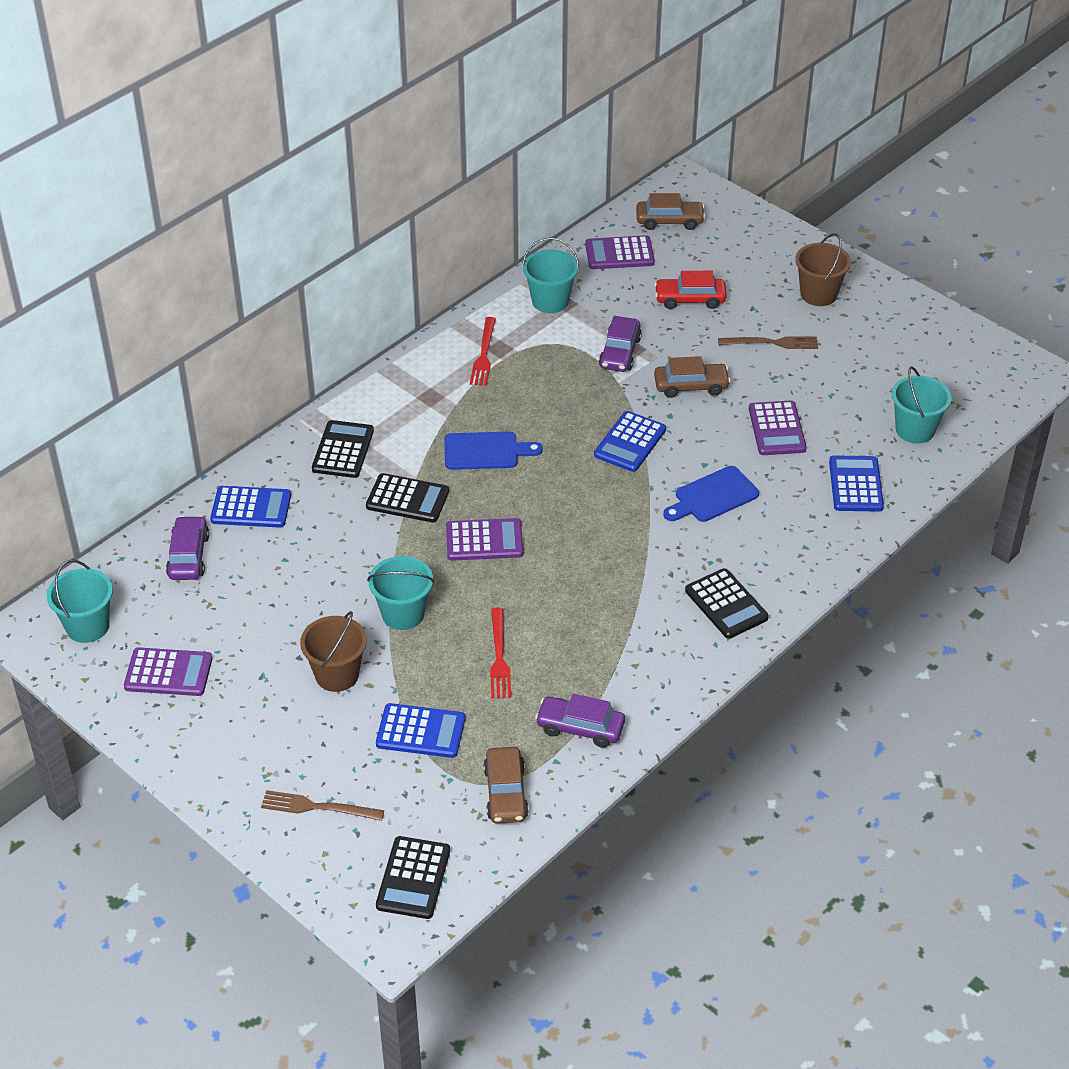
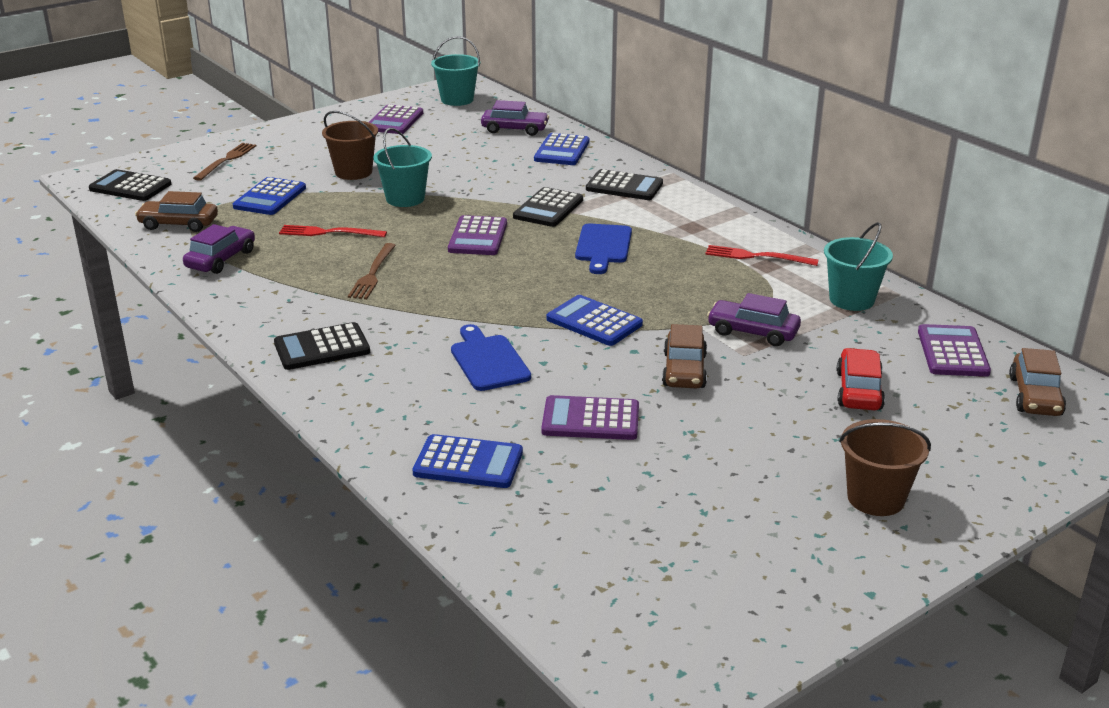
camera: 100 degrees right, 15 degrees down
(771, 343) = (764, 441): brown fork -> brown fork (373, 273)
(915, 430) = (558, 534): turquoise bucket -> none

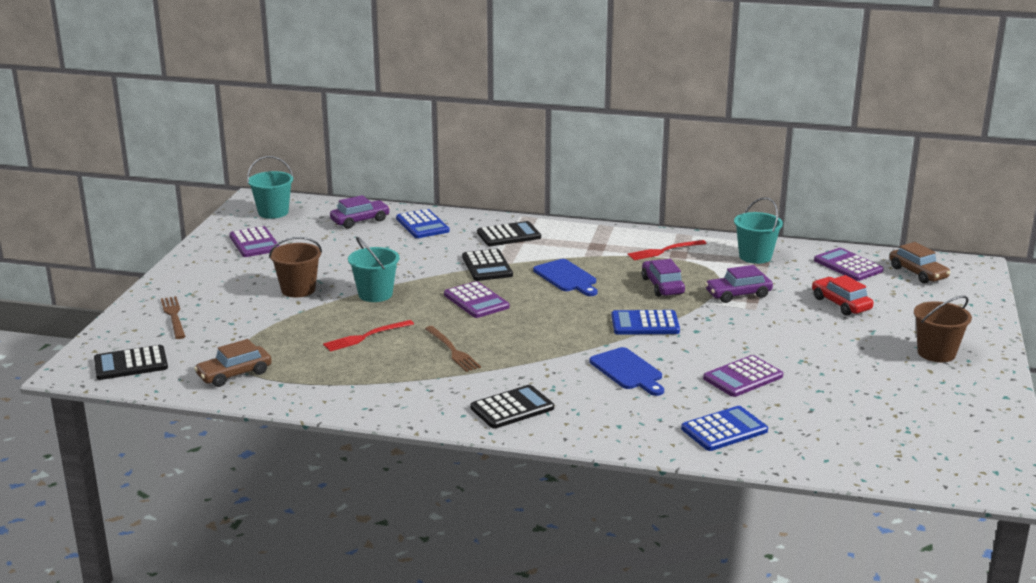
camera: 40 degrees left, 5 degrees down
(221, 259) = (322, 384): purple car -> purple car (662, 286)
(270, 197) = (269, 330): blue calculator -> none
(322, 348) = (512, 408): black calculator -> black calculator turned 150 degrees counterclockwise
(488, 361) = (628, 371): blue cutting board -> blue cutting board turned 150 degrees counterclockwise
(684, 370) = (741, 330): brown car -> none

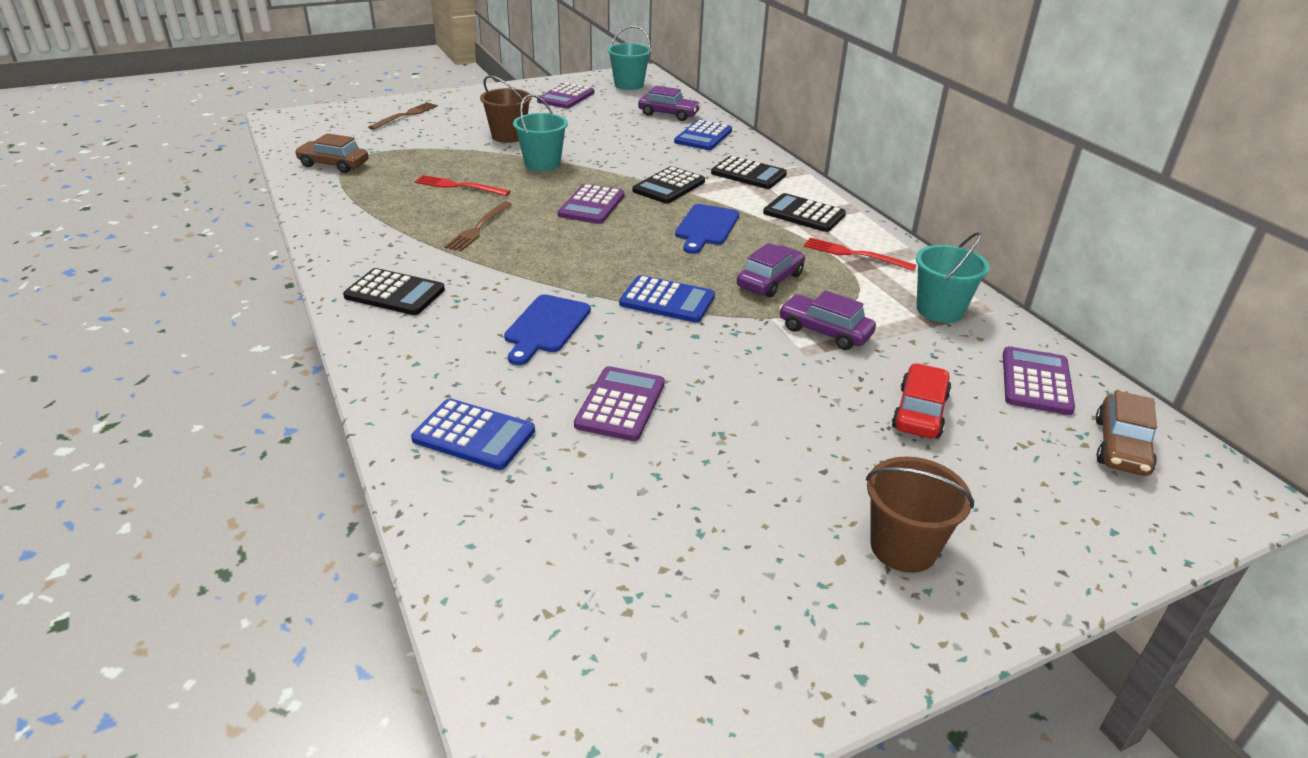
camera: 50 degrees right, 10 degrees up
(131, 364) = (313, 129): black calculator -> black calculator (804, 214)
(645, 324) = (667, 300): blue calculator -> blue calculator turned 150 degrees clockwise
(743, 377) = (620, 404): purple calculator -> purple calculator turned 90 degrees clockwise

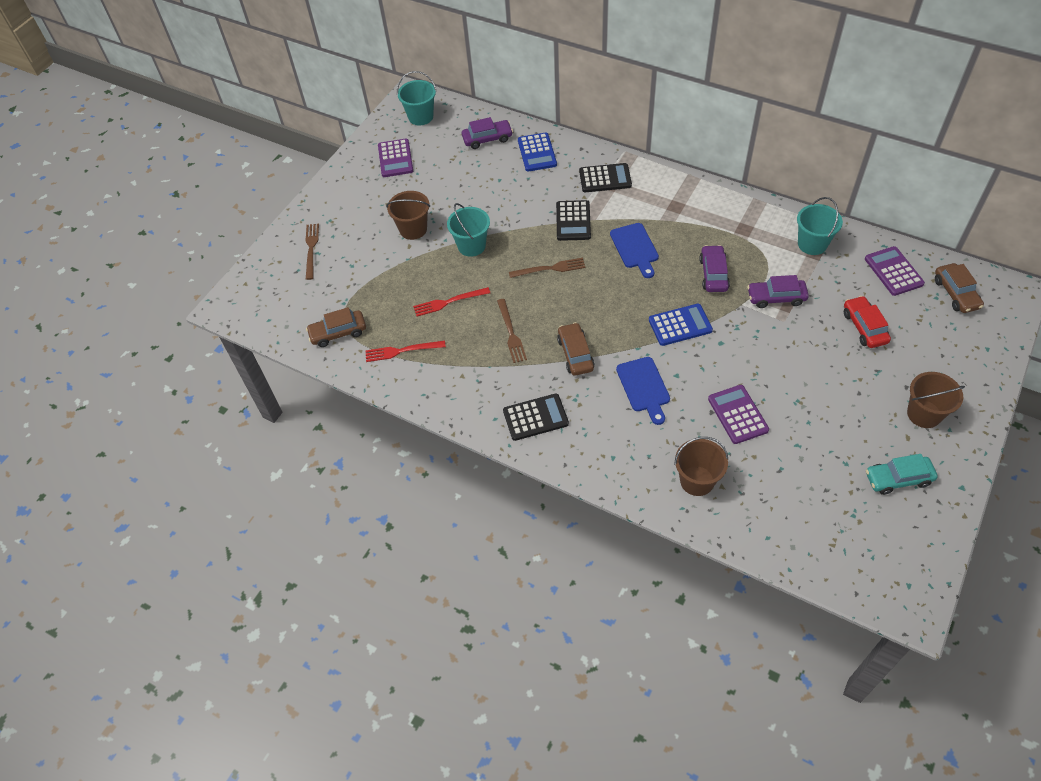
camera: 30 degrees left, 20 degrees up
(474, 435) = (697, 481): blue calculator -> brown bucket
(516, 269) = (575, 354): none -> brown car
(591, 205) = (549, 269): purple calculator -> brown fork
(760, 598) = (898, 478): none -> turquoise car
(804, 214) = (674, 201): black calculator -> none
(854, 254) = (733, 222): red fork -> red fork (402, 351)

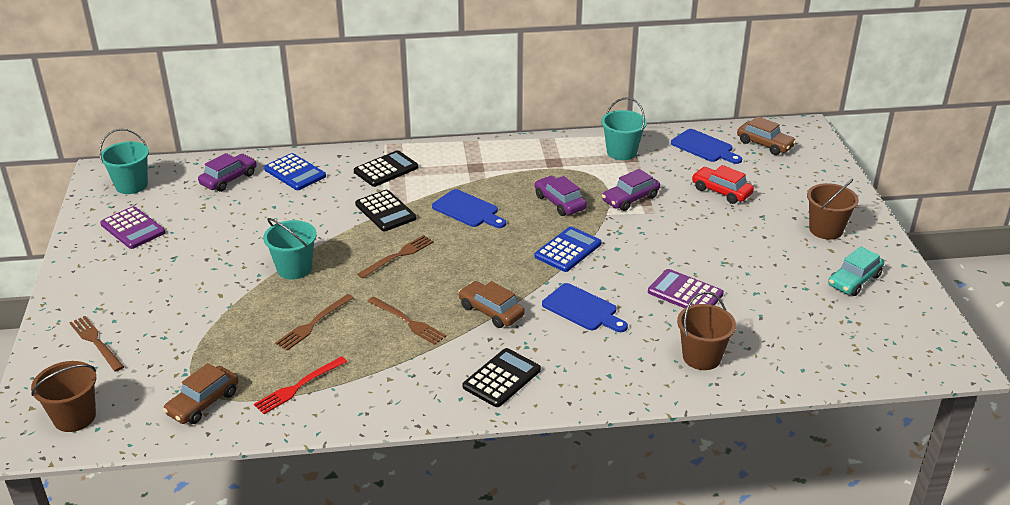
camera: 40 degrees left, 20 degrees down
(413, 229) = (212, 279): brown bucket -> brown bucket (74, 417)
(449, 302) = (313, 323): red fork -> brown fork
(893, 271) = (704, 147): purple calculator -> blue cutting board

